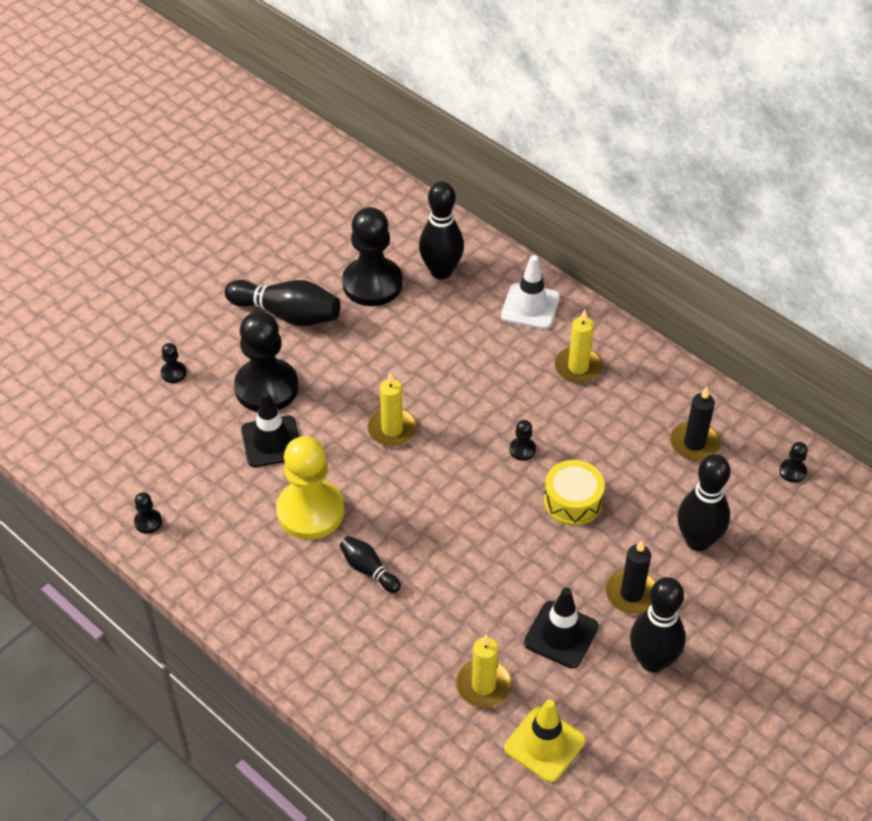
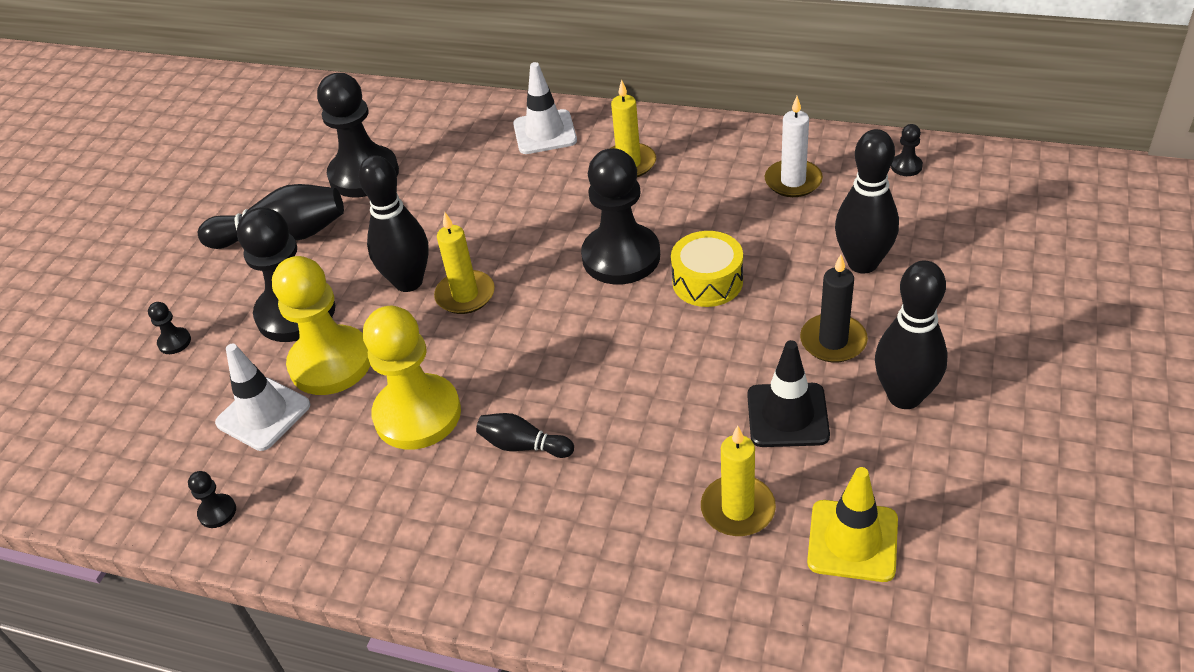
camera: 20 degrees left, 5 degrees down
(208, 461) = (263, 414): none -> white traffic cone
(271, 442) = (331, 363): black traffic cone -> yellow pawn
(441, 271) = (432, 137): black bowling pin -> black bowling pin (408, 282)
(522, 450) = (621, 257): black pawn -> black pawn, size x2.47
(694, 443) = (793, 181): black candle -> white candle

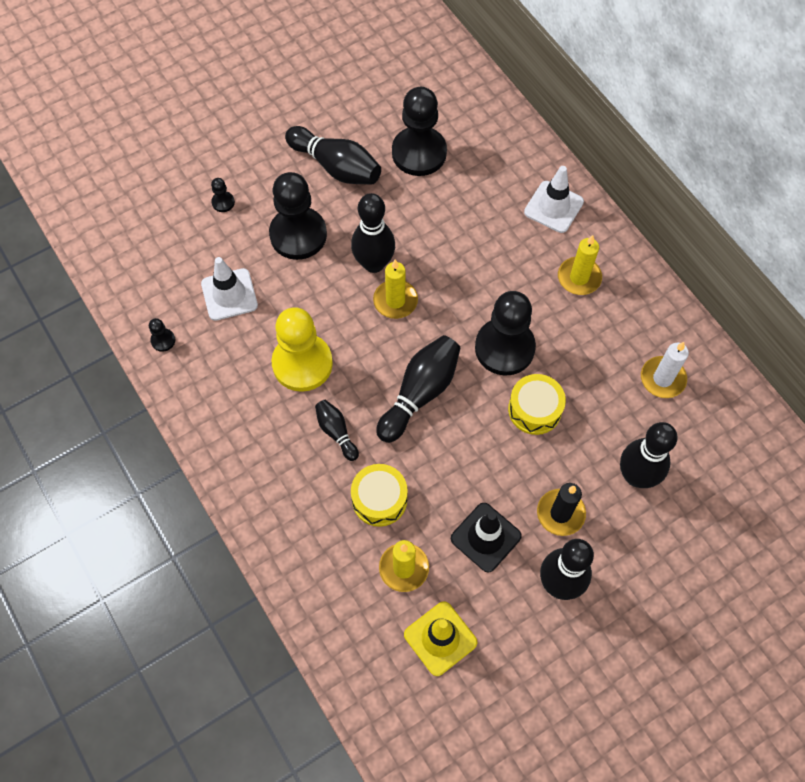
camera: 35 degrees right, 20 degrees up
(331, 363) = (288, 288): yellow pawn -> none
(577, 349) = (420, 393): none -> black bowling pin
(639, 468) = (379, 499): none -> yellow drum
(906, 166) = (745, 428): black pawn -> none

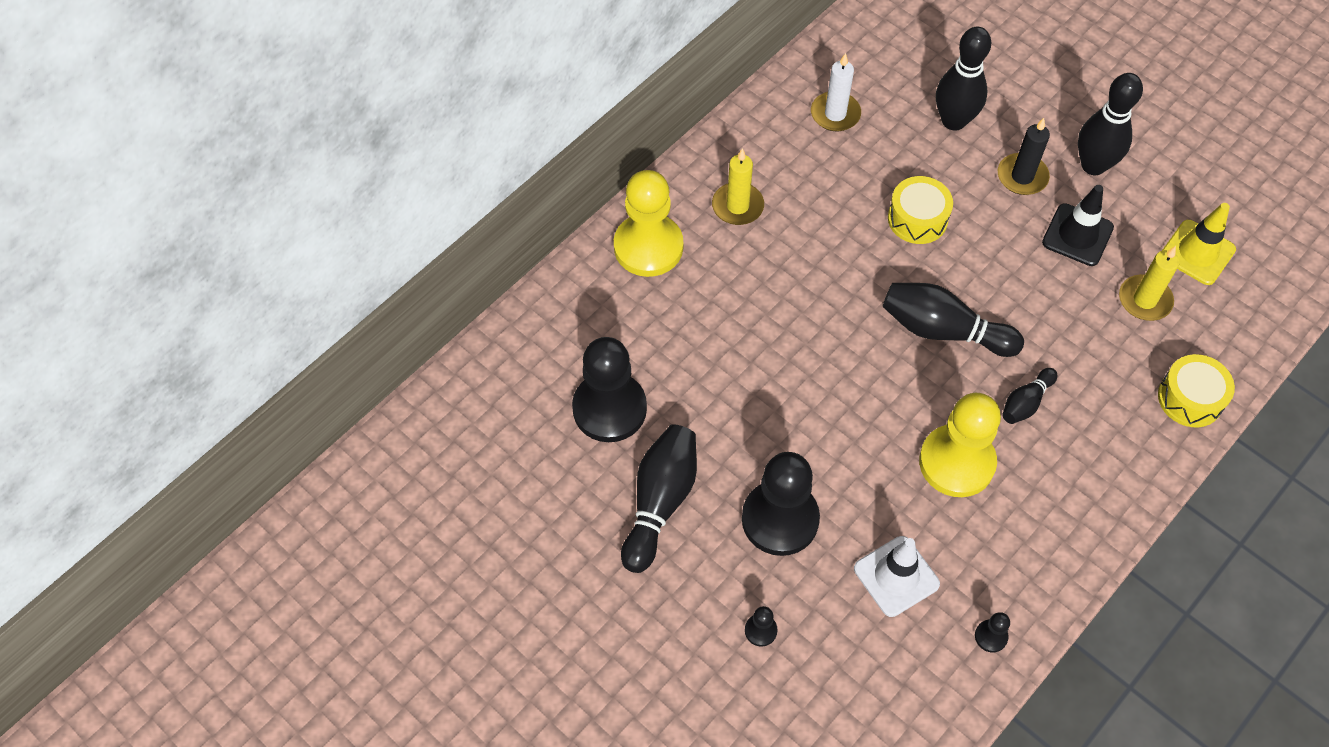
camera: 105 degrees left, 5 degrees down
(374, 263) = (792, 420): black bowling pin -> none
(379, 499) = (1083, 340): yellow drum -> yellow drum (1190, 398)
(395, 301) = (835, 383): yellow candle -> none
(504, 348) = (854, 260): black pawn -> none
(553, 207) = (648, 247): white traffic cone -> yellow pawn

